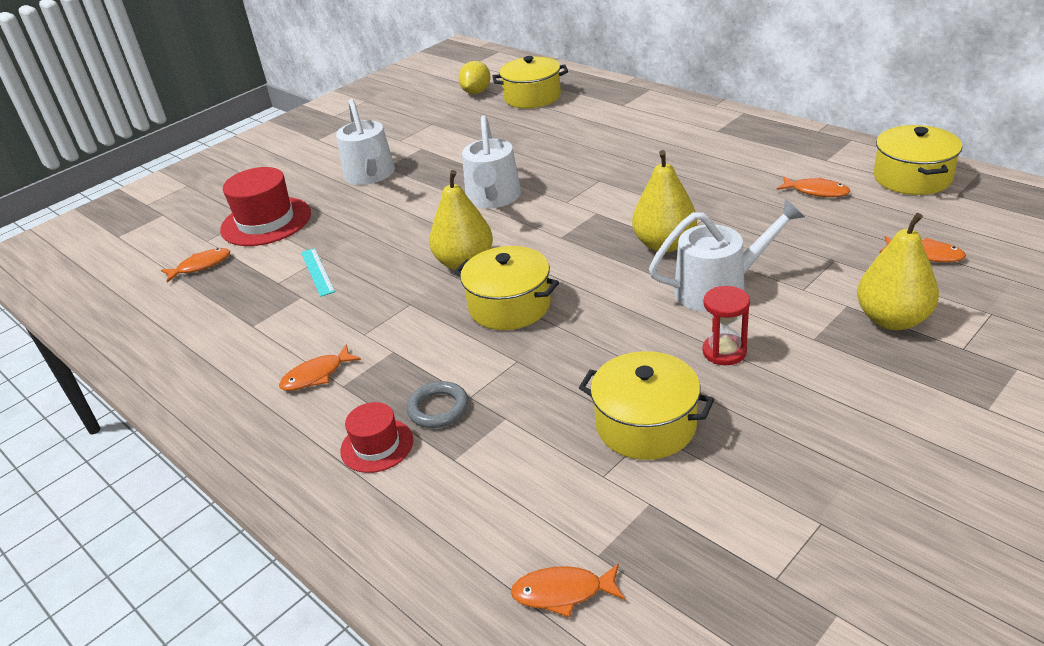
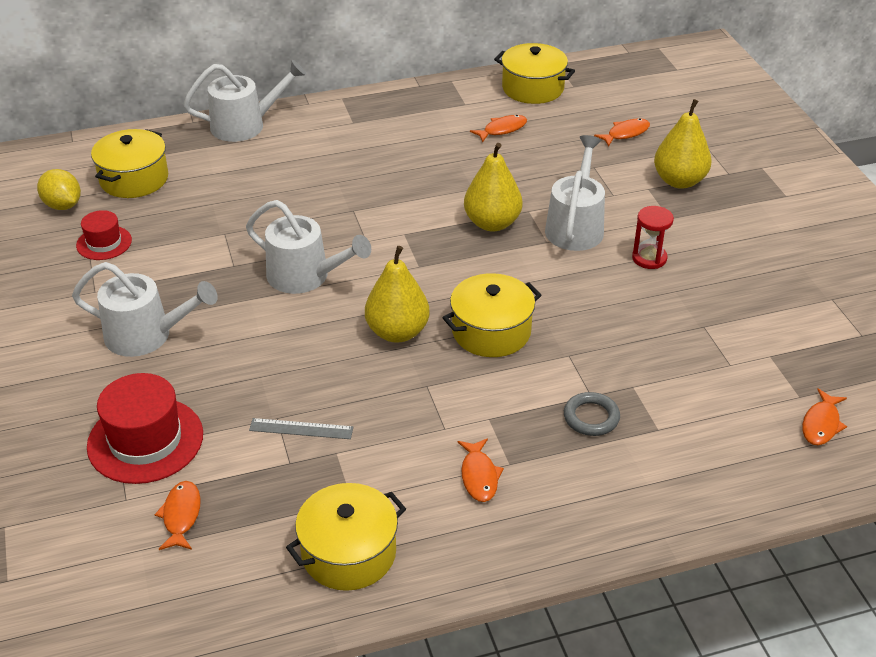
camera: 65 degrees left, 5 degrees up
(317, 271) = (301, 428): turquoise ruler -> grey ruler
(377, 445) = (608, 466): red hat -> red hat (104, 243)
(646, 425) = (695, 325): yellow pot -> yellow pot (349, 553)
(648, 99) = (245, 125): none -> white watering can

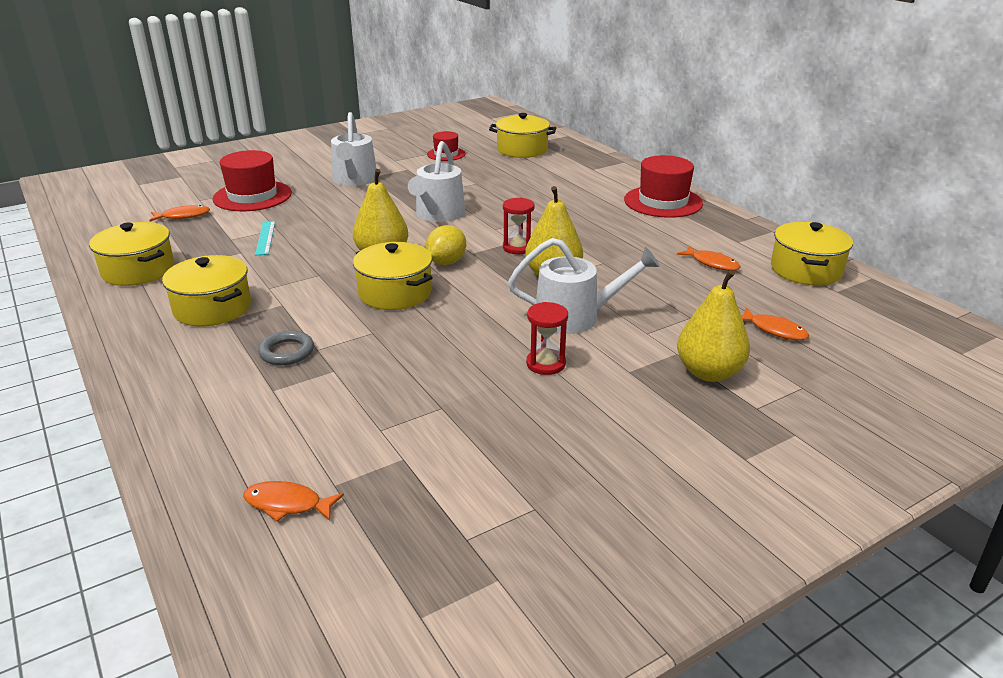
camera: 75 degrees right, 10 degrees down
(63, 205) = (479, 138): yellow lemon -> yellow lemon (446, 262)
(245, 125) = (617, 168): white watering can -> none
(301, 428) = (265, 238): grey ruler -> turquoise ruler
(354, 120) = (663, 202): none -> red hat
(420, 233) = (518, 247): none -> red hourglass
(479, 476) = (212, 308): orange fish -> yellow pot

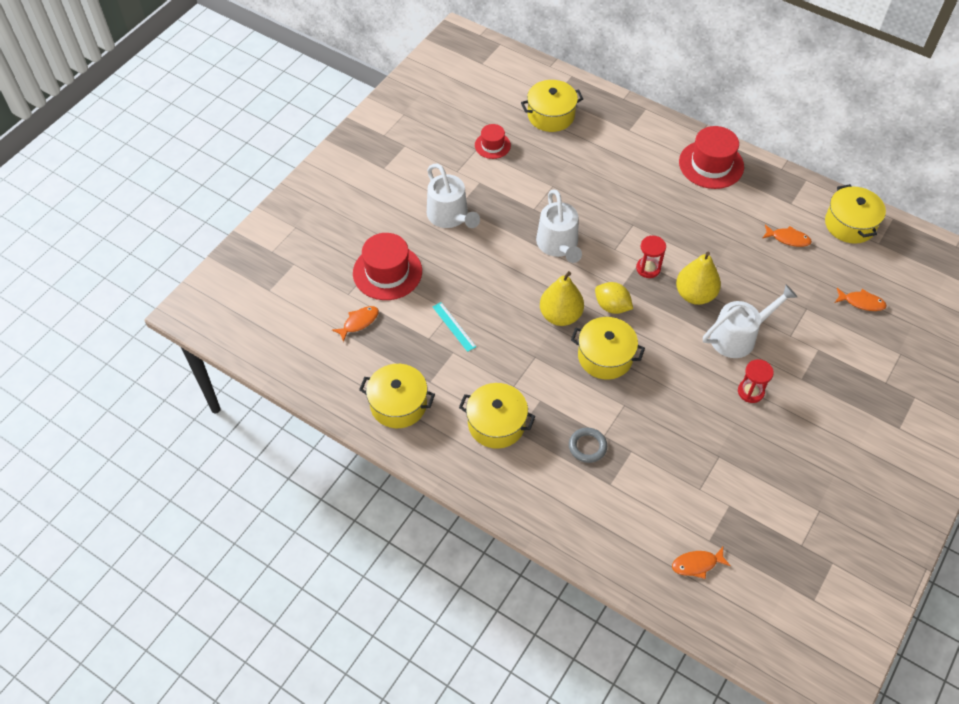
camera: 25 degrees left, 25 degrees up
(446, 262) = (612, 306): yellow lemon -> yellow lemon turned 60 degrees counterclockwise
(708, 372) = (845, 361): yellow pear -> none

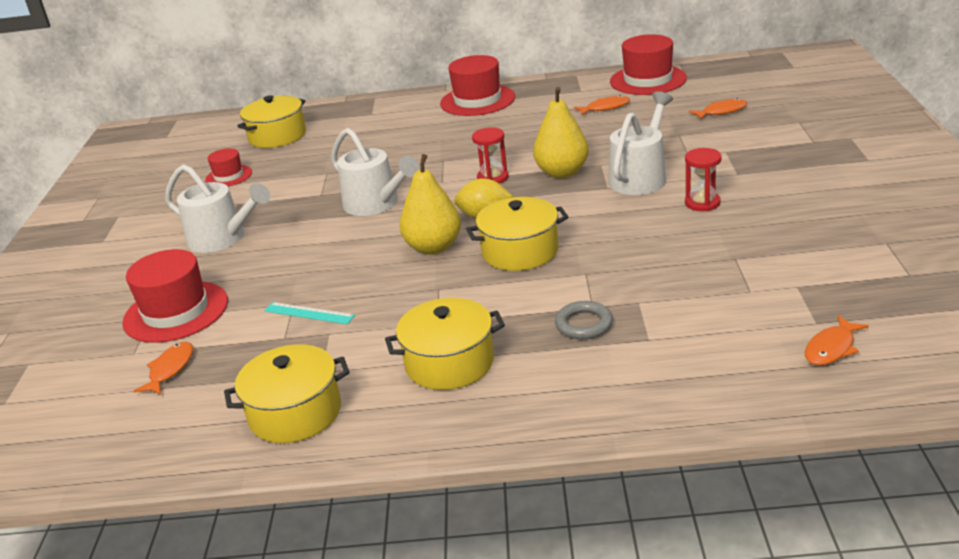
camera: 30 degrees left, 25 degrees down
(850, 224) = (648, 80): yellow pot -> red hat

